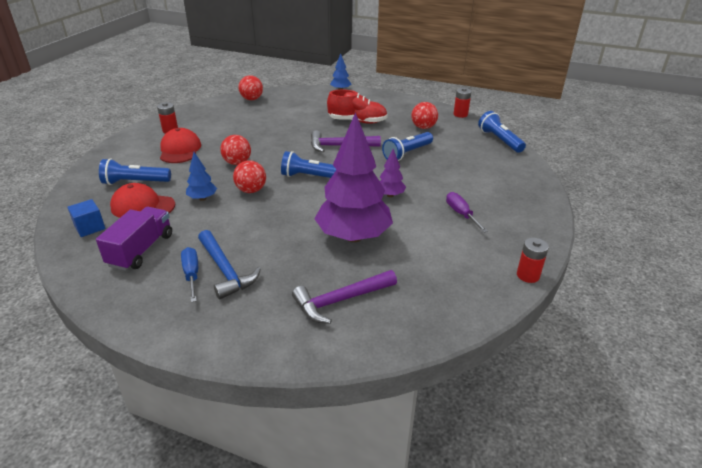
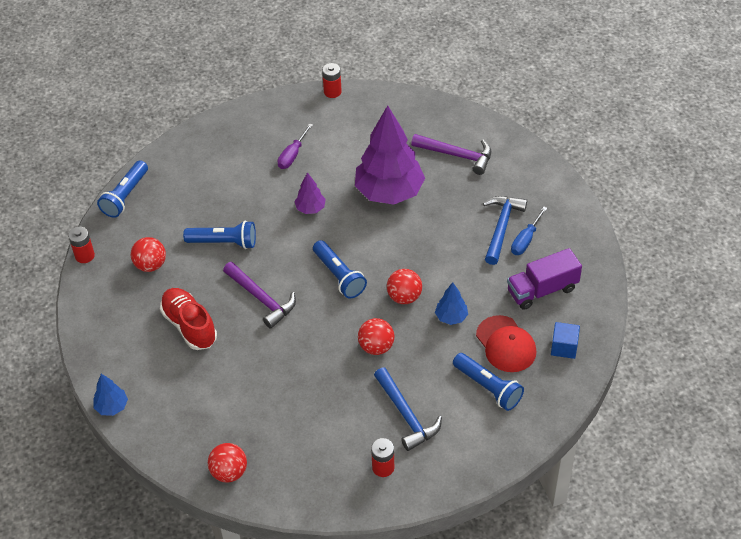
camera: 130 degrees left, 15 degrees up
(180, 150) = (406, 415): red cap -> blue hammer

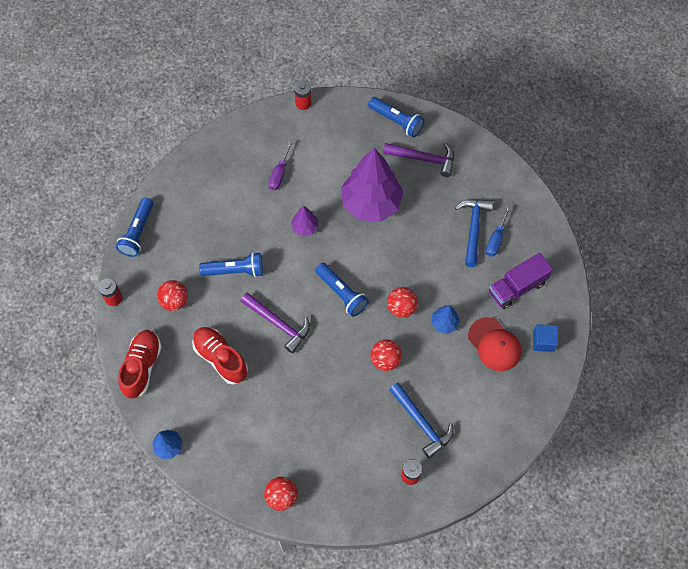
camera: 10 degrees left, 15 degrees up
(100, 325) = (142, 367): none -> red shoe
(488, 387) = (486, 388): blue flashlight -> blue flashlight (396, 121)

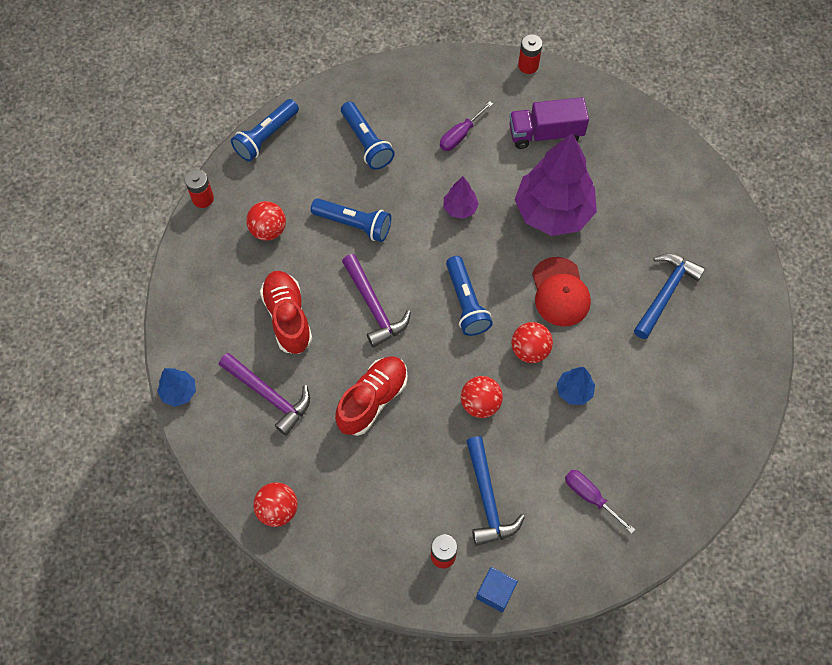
camera: 25 degrees right, 0 degrees up
(142, 367) = (195, 289): red shoe -> red shoe (372, 400)
(396, 121) = (631, 129): blue flashlight -> blue flashlight (366, 142)
(424, 159) = (643, 186): purple hammer -> purple hammer (269, 395)
(488, 390) = (590, 497): none -> purple screwdriver
(494, 344) = (625, 444): red cap -> red cap (560, 292)
(496, 239) = (688, 317): blue screwdriver -> none
(517, 287) = (687, 387): purple truck -> purple truck (545, 133)
(543, 341) = (689, 467): blue cube -> blue cube (495, 592)

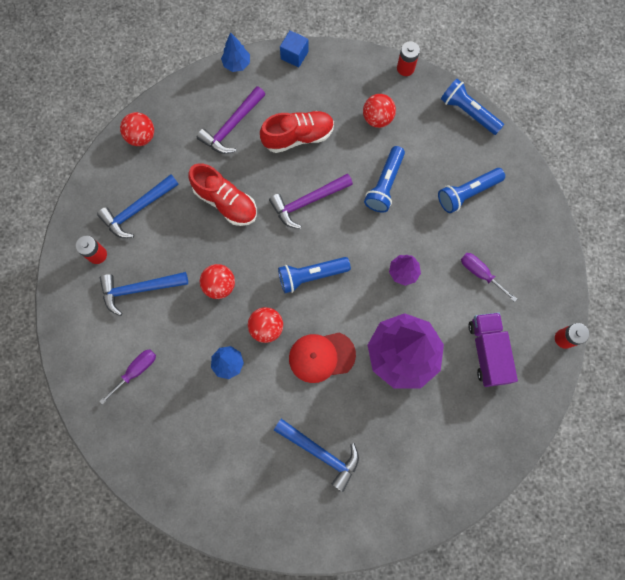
camera: 90 degrees right, 10 degrees up
(381, 508) = (138, 209): none -> blue hammer
(495, 592) = (66, 293): blue cube -> blue cube (294, 55)

